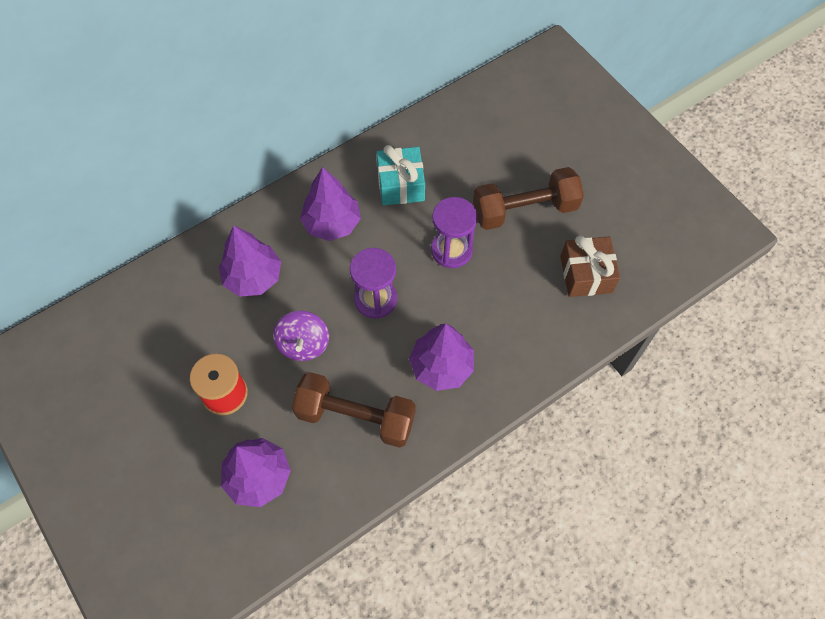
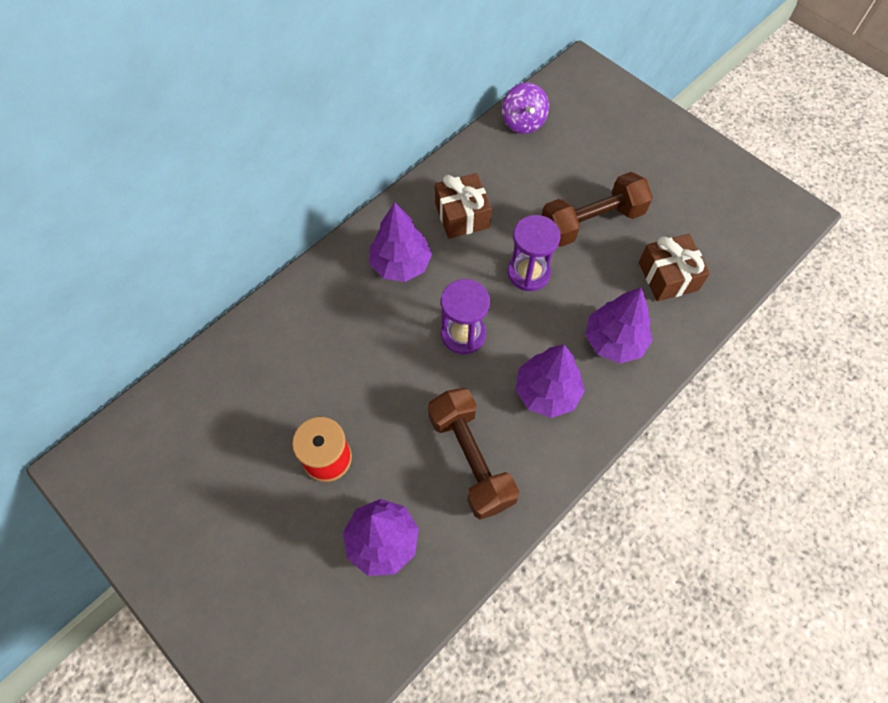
camera: 10 degrees left, 0 degrees up
(253, 277) = (331, 331): purple tree -> purple tree (614, 341)
(303, 344) = (399, 392): purple spinning top -> purple spinning top (523, 122)
(355, 417) = (471, 459): brown dumbbell -> brown dumbbell turned 60 degrees clockwise
(401, 185) = (462, 215): turquoise gift -> brown gift

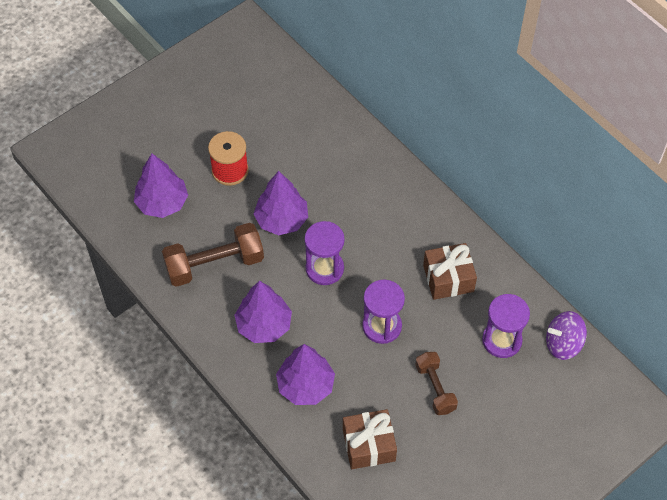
camera: 95 degrees right, 5 degrees down
(400, 264) = (398, 226): purple tree -> purple tree (281, 220)
(528, 169) = (501, 340): none -> purple hourglass
(591, 222) = (435, 388): brown dumbbell -> brown dumbbell, size x0.61

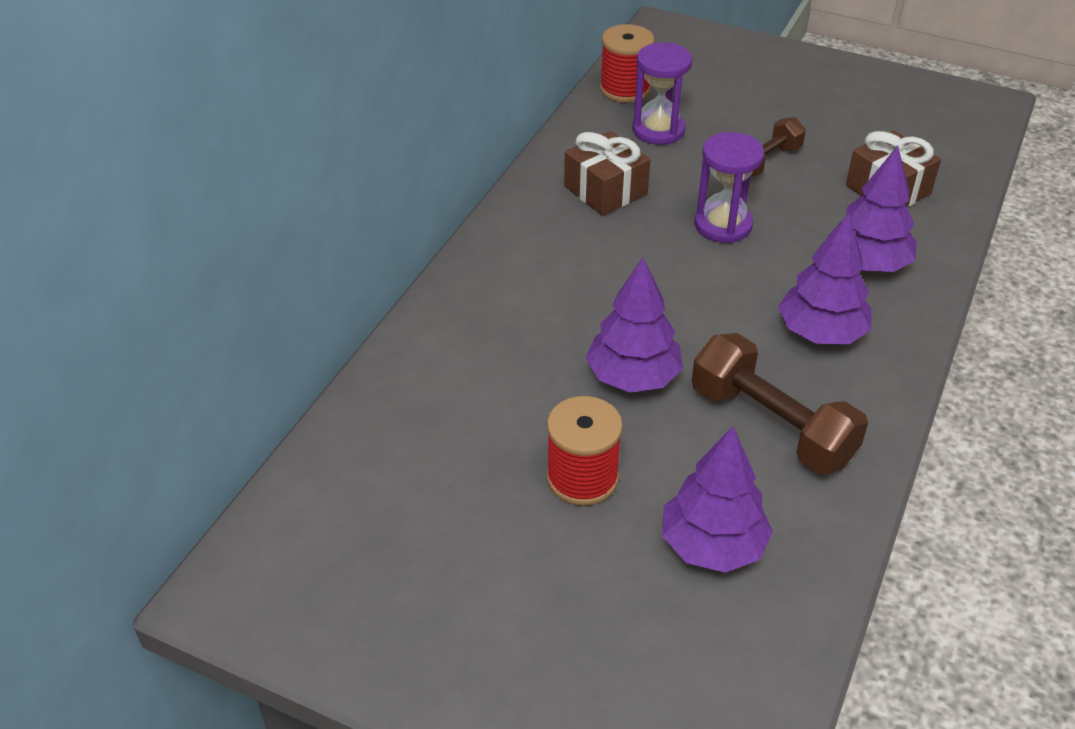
camera: 115 degrees left, 15 degrees down
(324, 268) = (681, 303): purple hourglass -> none
(563, 344) = (625, 89): purple spinning top -> red spool

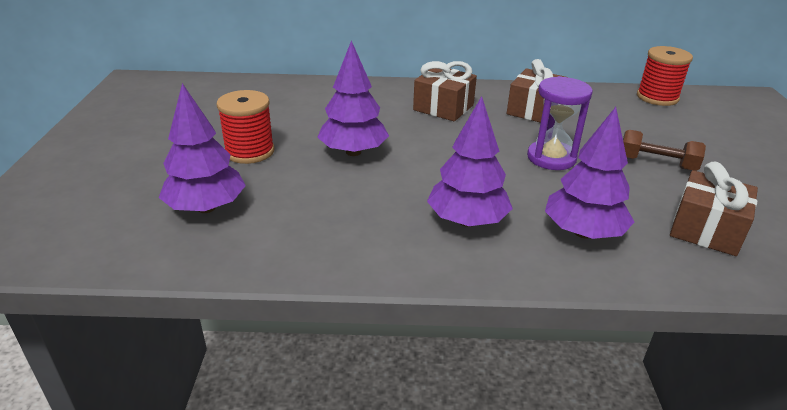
camera: 65 degrees right, 10 degrees down
(553, 260) = (443, 107): none -> brown gift
(658, 130) = (629, 116): purple hourglass -> none
(771, 426) = (341, 213): brown dumbbell -> none

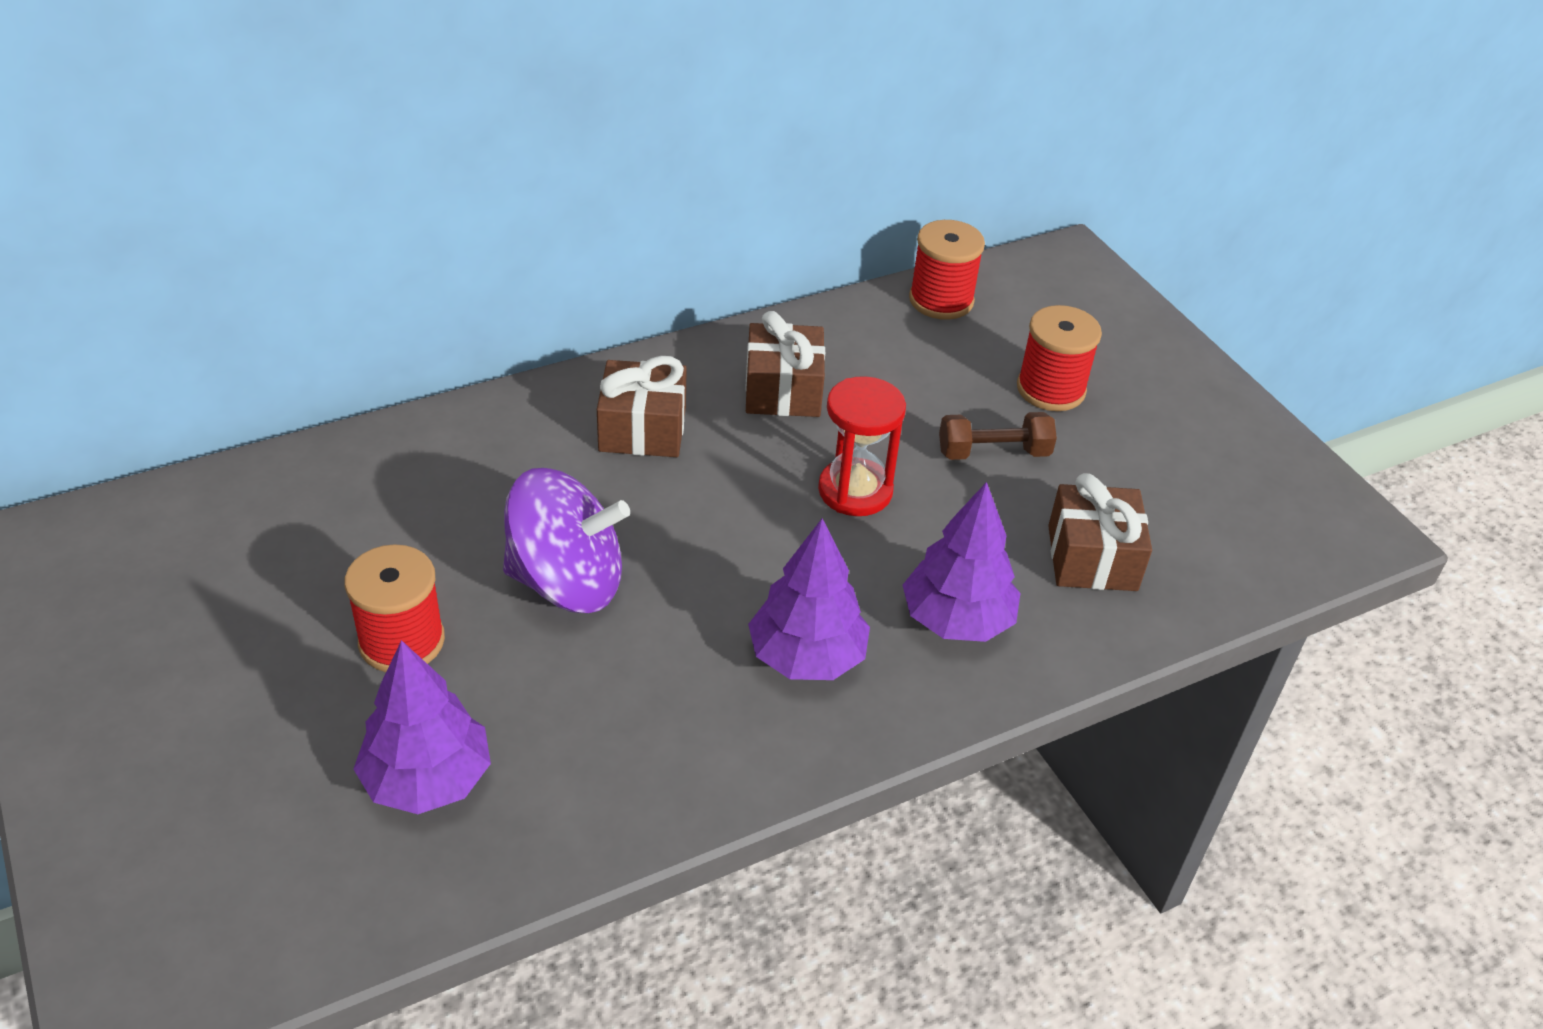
camera: 30 degrees left, 10 degrees up
(353, 152) = (567, 581): purple tree -> purple spinning top
(551, 158) = (855, 491): purple hourglass -> red hourglass
(714, 146) = (1050, 389): none -> red spool

